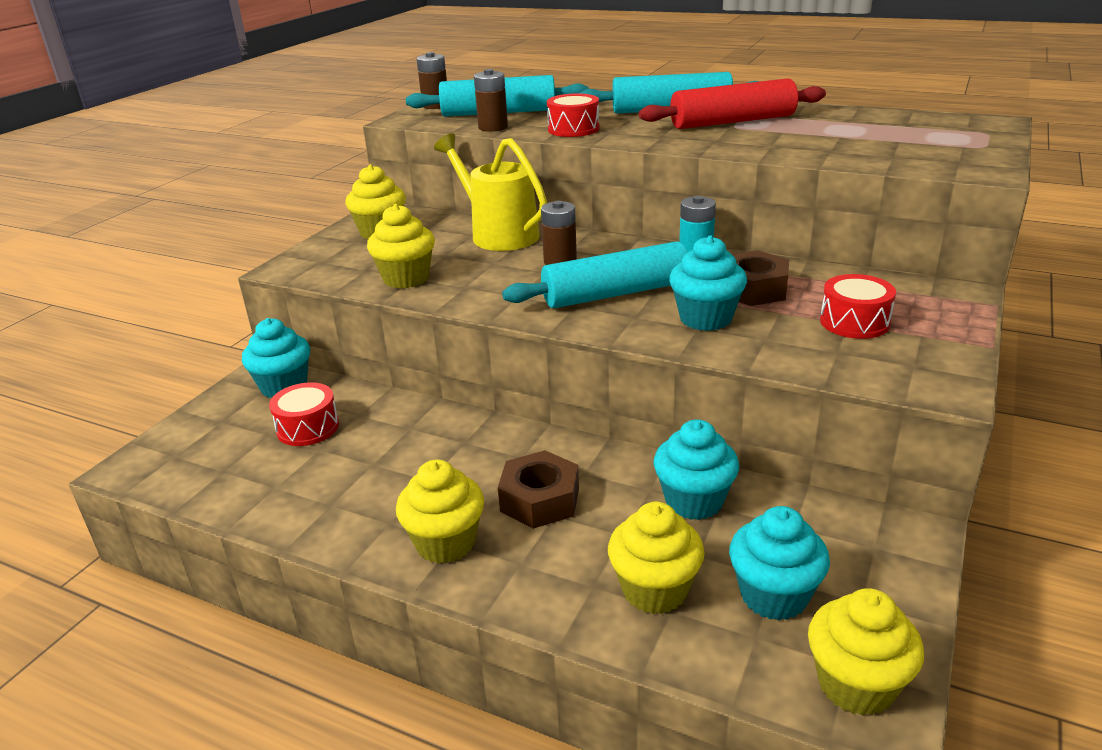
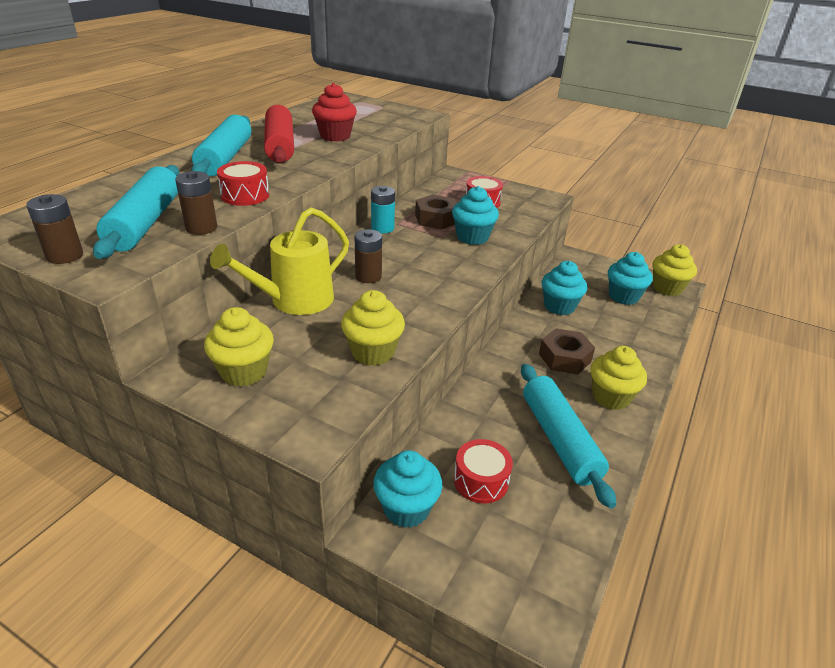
camera: 90 degrees left, 5 degrees up
(615, 293) = (430, 261): turquoise rolling pin -> turquoise rolling pin (559, 440)
(654, 590) = (629, 327): yellow cupcake -> none
(798, 138) = (335, 136): none -> red cupcake

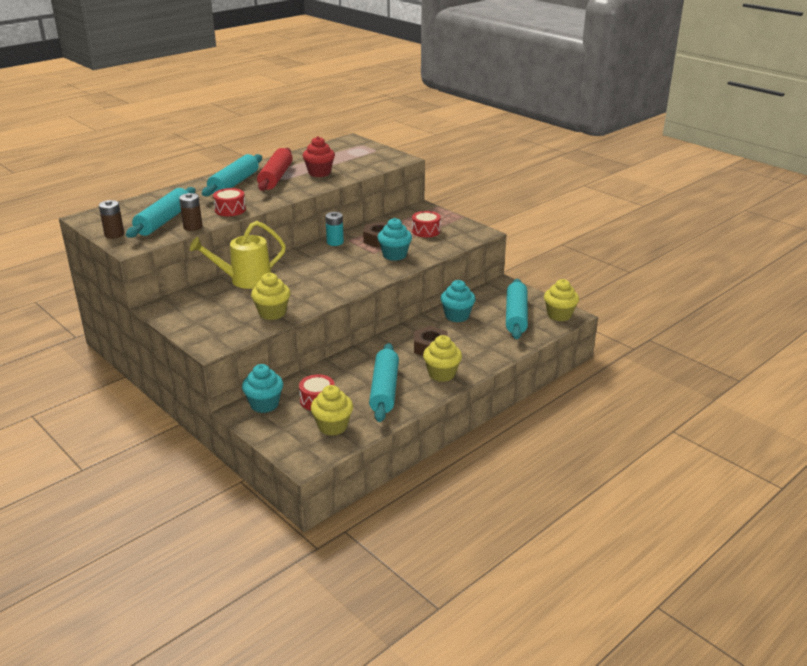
camera: 20 degrees right, 5 degrees down
(244, 372) = (194, 312): yellow cupcake -> yellow cupcake (333, 426)
(368, 276) = (301, 272): brown battery -> none
(623, 296) = (516, 316): turquoise cupcake -> turquoise rolling pin

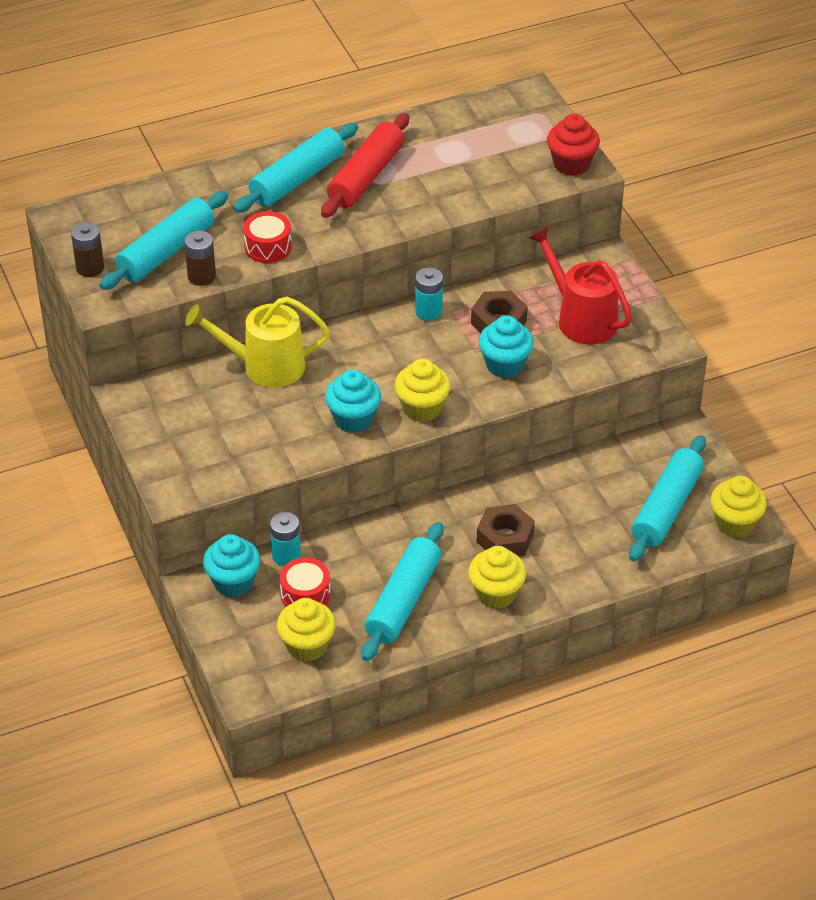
camera: 20 degrees right, 15 degrees up
(272, 313) = (277, 447): yellow cupcake -> yellow cupcake (422, 408)
(294, 384) = (286, 555): none -> turquoise battery
(319, 173) = (438, 180): red cupcake -> red cupcake (571, 164)
(426, 231) = (581, 318): red drum -> red watering can
(457, 316) = (576, 484): turquoise cupcake -> turquoise cupcake (353, 419)

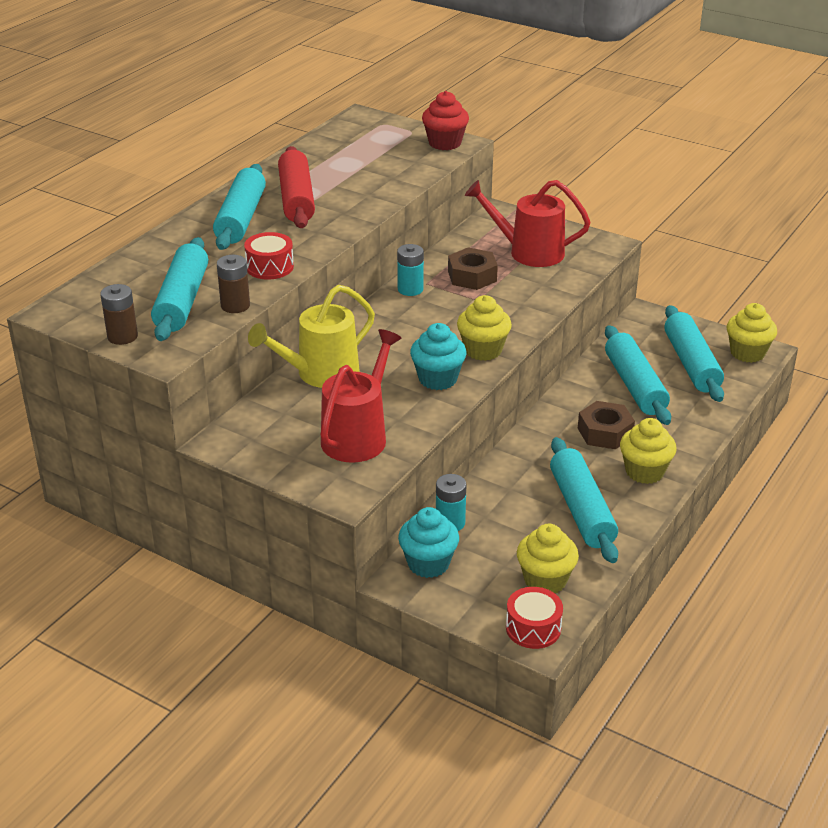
camera: 35 degrees left, 10 degrees down
(235, 443) = (358, 436): none -> red watering can
(305, 594) = (499, 543): red drum -> red drum (533, 628)
(505, 365) = (510, 299): turquoise cupcake -> none
(587, 504) = (635, 385): none -> turquoise rolling pin

